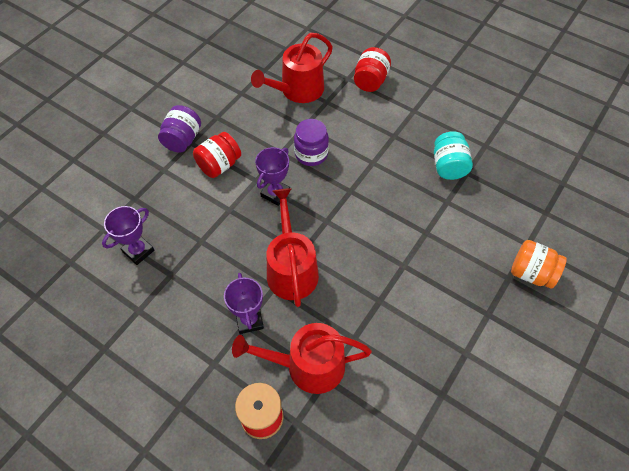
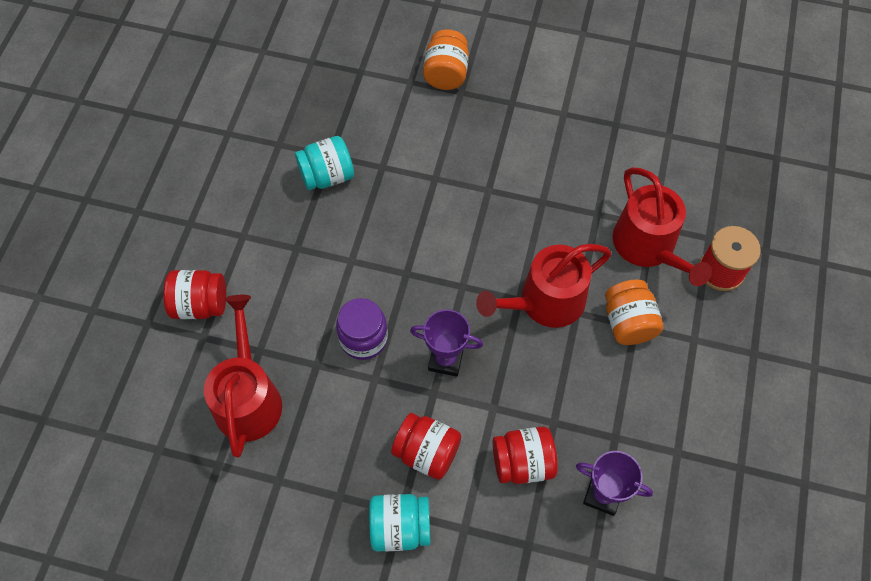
camera: 110 degrees left, 5 degrees up
(182, 139) = (400, 527): purple jar -> turquoise jar
(184, 213) = (523, 462): none -> red jar
(249, 320) = (628, 322): purple trophy -> orange jar
(298, 90) = (248, 398): red watering can -> red watering can turned 120 degrees counterclockwise

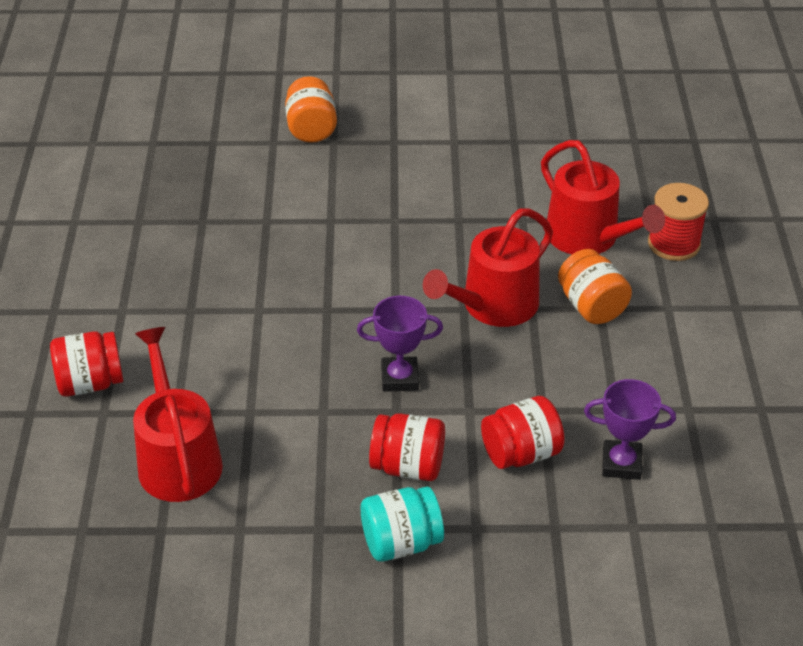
camera: 15 degrees left, 20 degrees down
(327, 176) = (205, 239): turquoise jar -> none
(363, 339) = (297, 377): purple jar -> none

